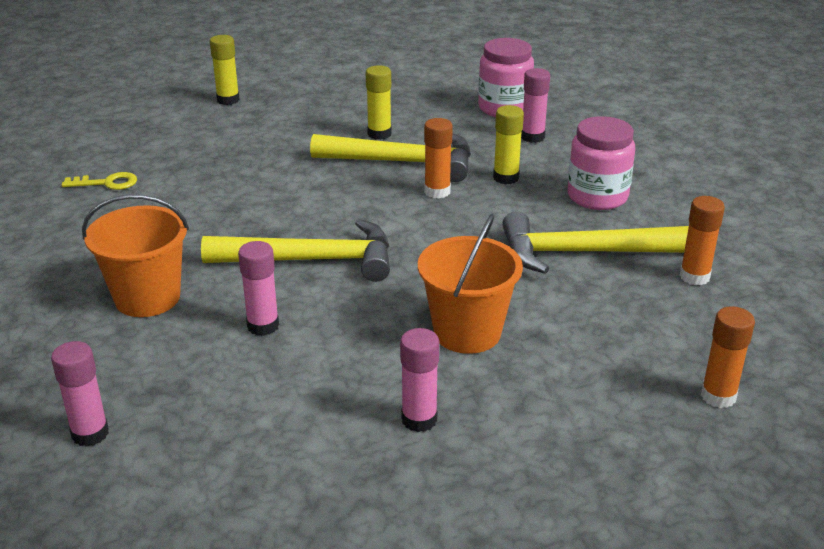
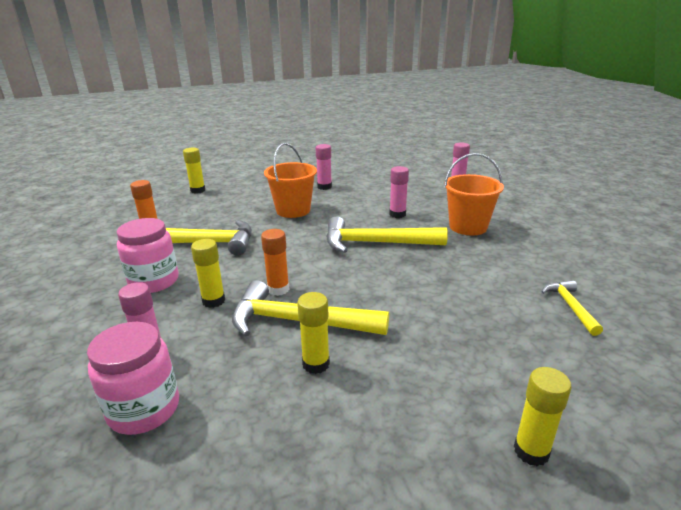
camera: 175 degrees left, 5 degrees down
(107, 183) = (570, 307): yellow key -> yellow hammer
(718, 396) = (198, 190): orange glue stick -> yellow glue stick

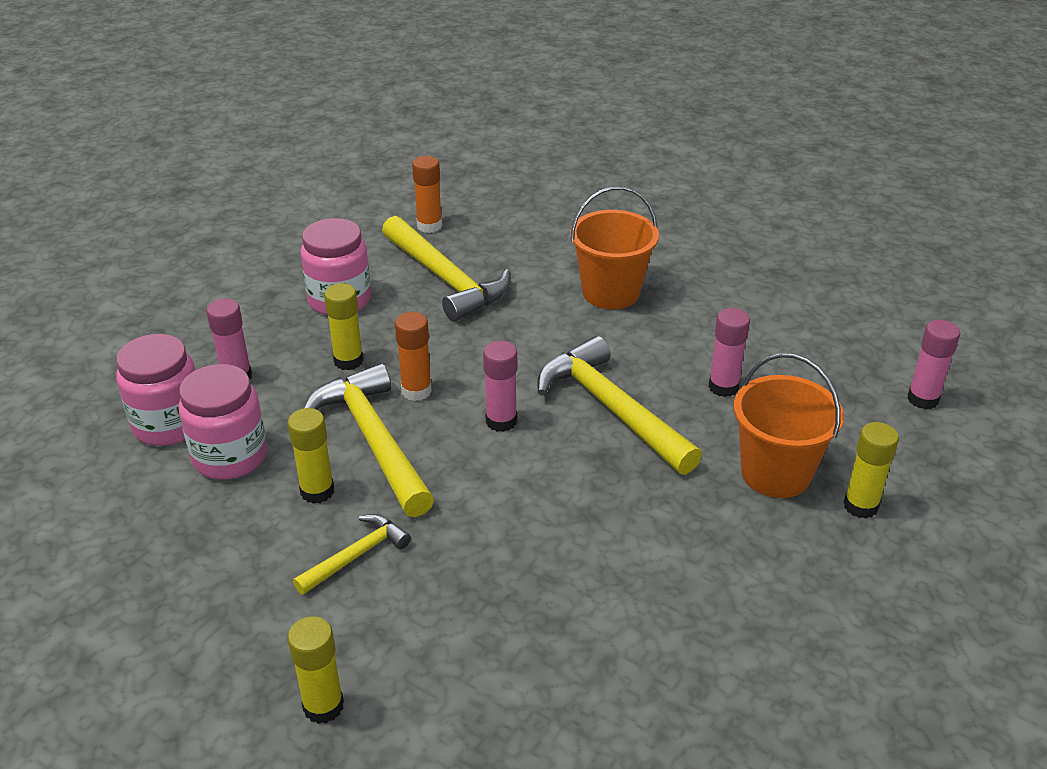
camera: 50 degrees right, 10 degrees up
(198, 190) = (562, 189): yellow glue stick -> yellow glue stick (860, 506)
(227, 391) = (230, 456): none -> pink jar
(324, 187) = (720, 276): pink glue stick -> pink glue stick (501, 421)
(570, 307) = (650, 661): yellow hammer -> yellow hammer (356, 556)

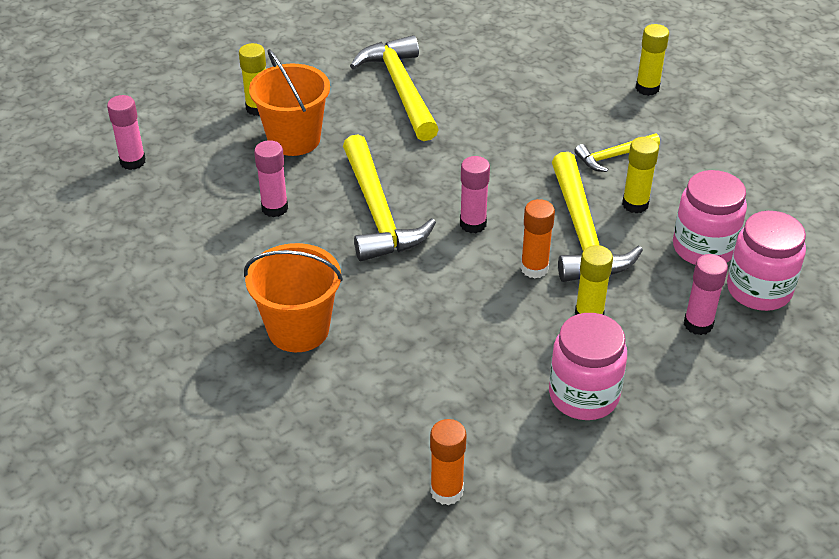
camera: 160 degrees left, 5 degrees up
(445, 279) = (460, 395): yellow hammer -> yellow hammer (401, 89)

